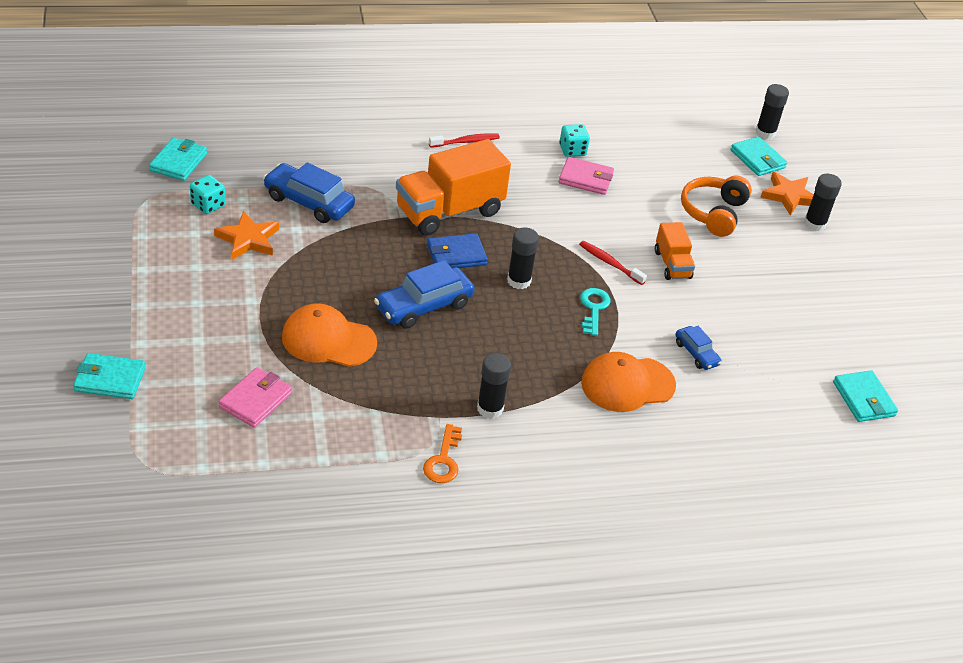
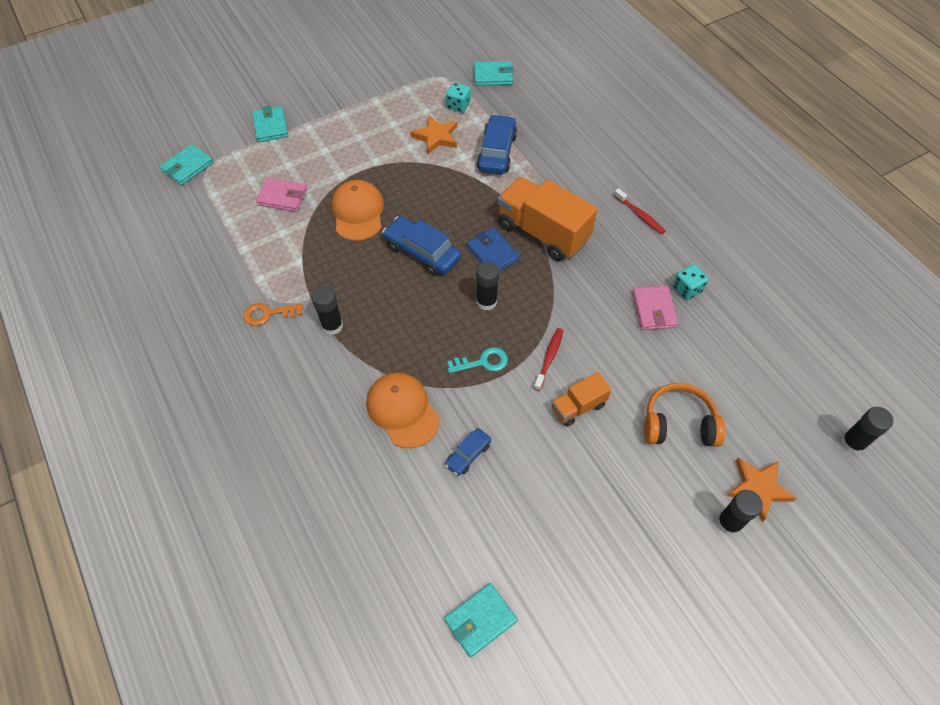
camera: 75 degrees right, 15 degrees up
(757, 159) = (799, 445): turquoise wallet -> turquoise wallet (187, 167)

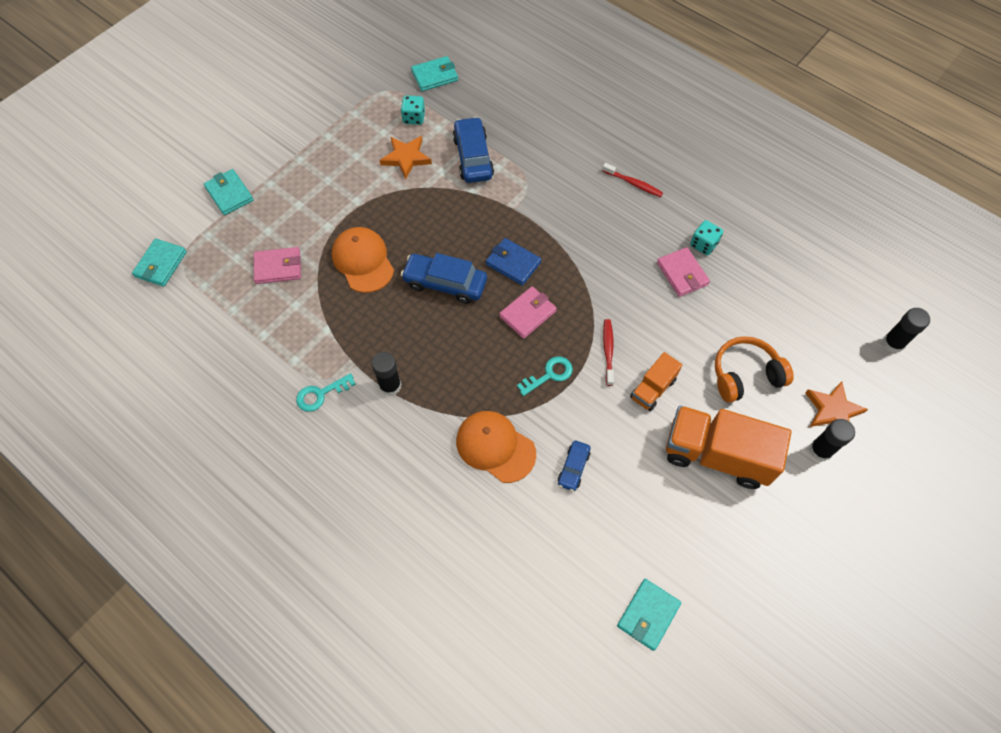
camera: 20 degrees left, 5 degrees up
(268, 314) = (321, 394): orange key -> turquoise key
(486, 301) = (527, 314): black glue stick -> pink wallet
(542, 233) = (551, 228): orange truck -> orange truck (716, 455)

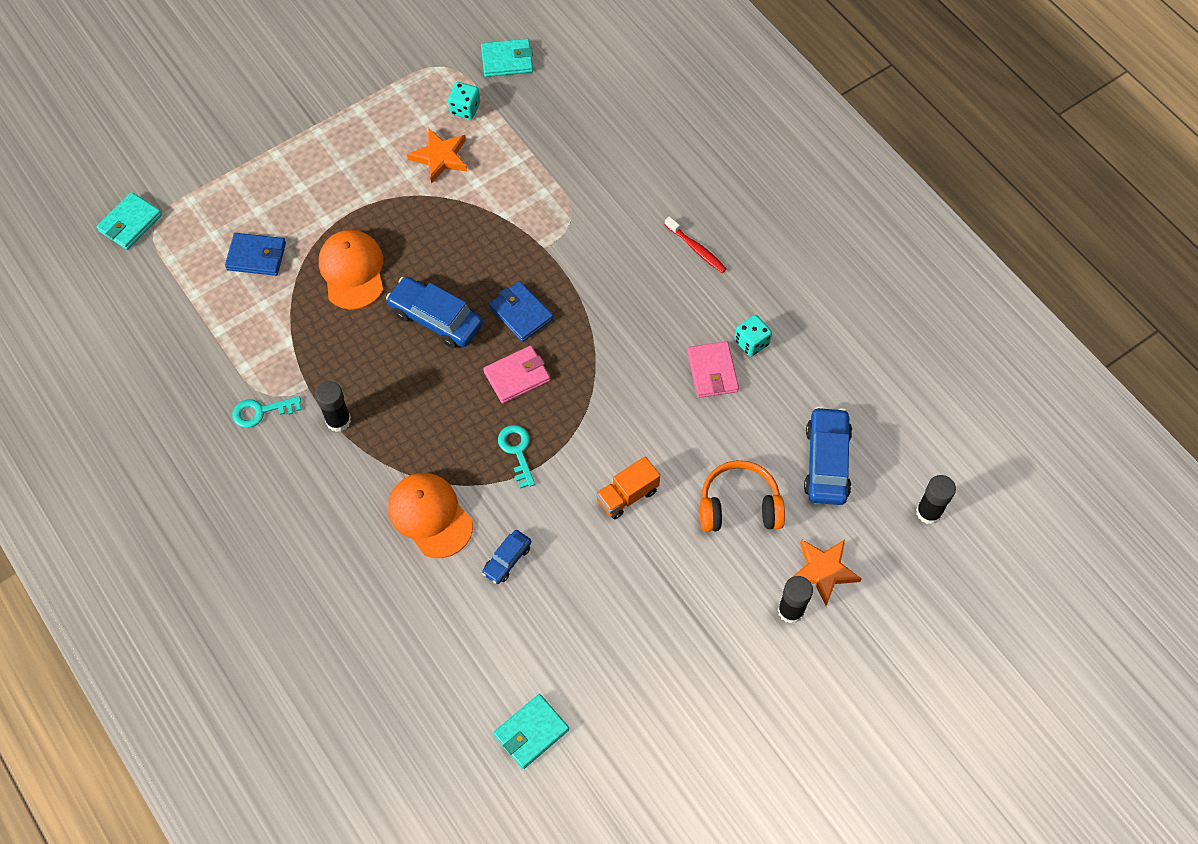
camera: 15 degrees right, 0 degrees up
(229, 194) = (227, 156): turquoise wallet -> none
(278, 267) = (256, 256): pink wallet -> blue wallet
(473, 157) = (518, 174): blue car -> blue car (826, 462)
(549, 374) = (517, 451): turquoise key -> turquoise key turned 90 degrees counterclockwise
(608, 351) = (593, 440): red toothbrush -> none
(716, 455) = (671, 586): orange truck -> none

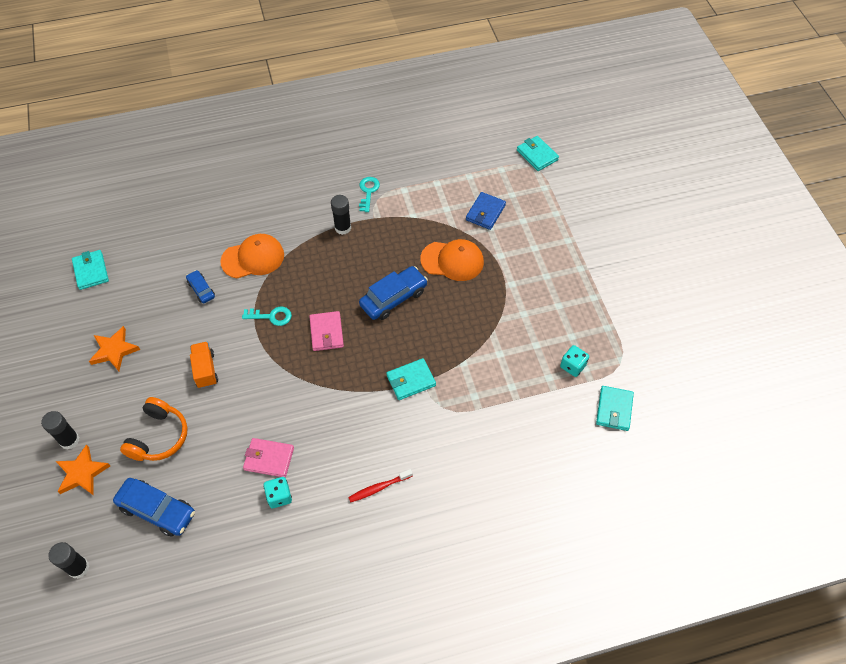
camera: 110 degrees right, 5 degrees down
(440, 157) = (531, 337): orange star -> orange star (114, 350)
(521, 313) = (375, 349): blue wallet -> none
(549, 261) = (411, 380): none -> turquoise wallet

